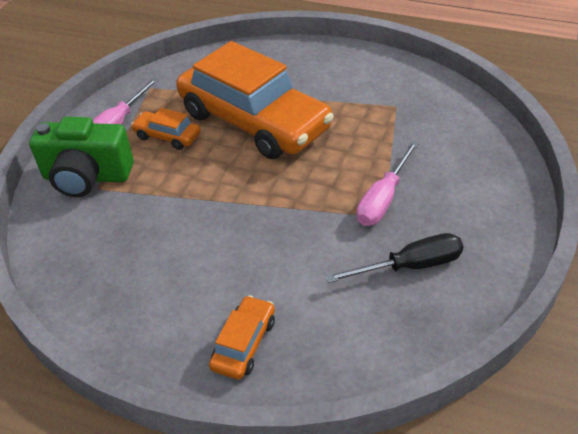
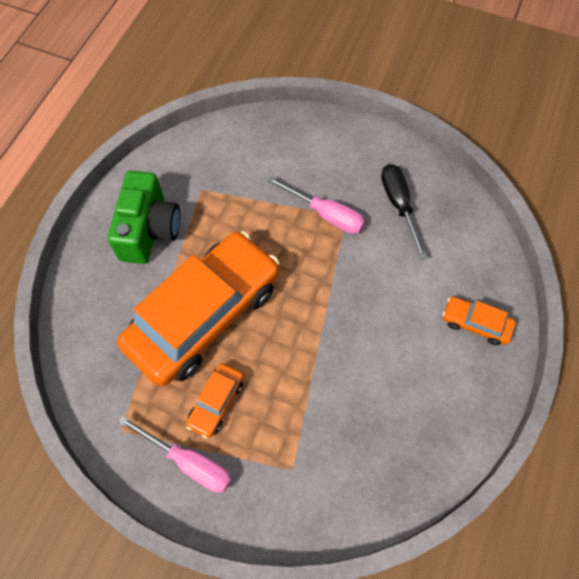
camera: 90 degrees left, 20 degrees up
(87, 177) = (274, 483): green camera -> green camera (149, 230)

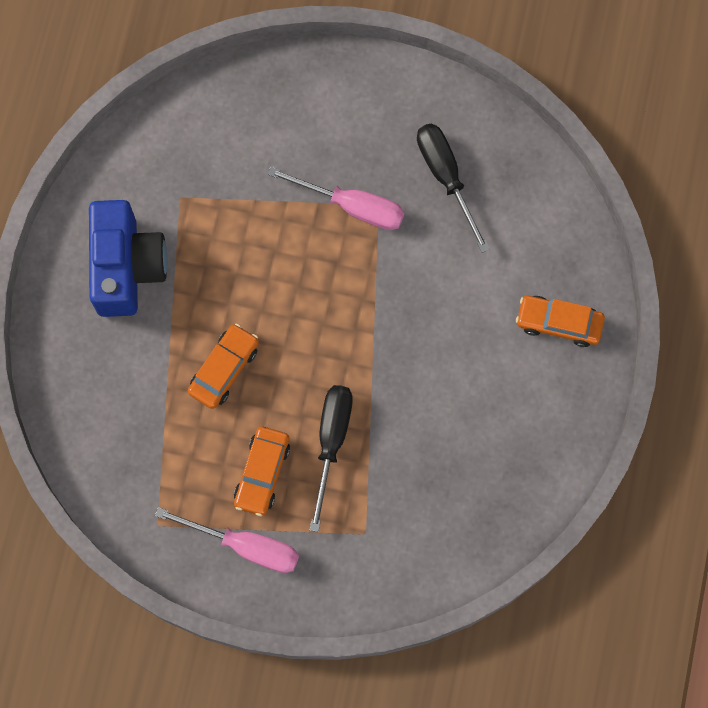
camera: 10 degrees left, 10 degrees up
(149, 230) = (127, 267): green camera -> blue camera
(204, 315) = (224, 369): orange car -> orange car, size x0.41
(277, 387) = (331, 442): none -> black screwdriver

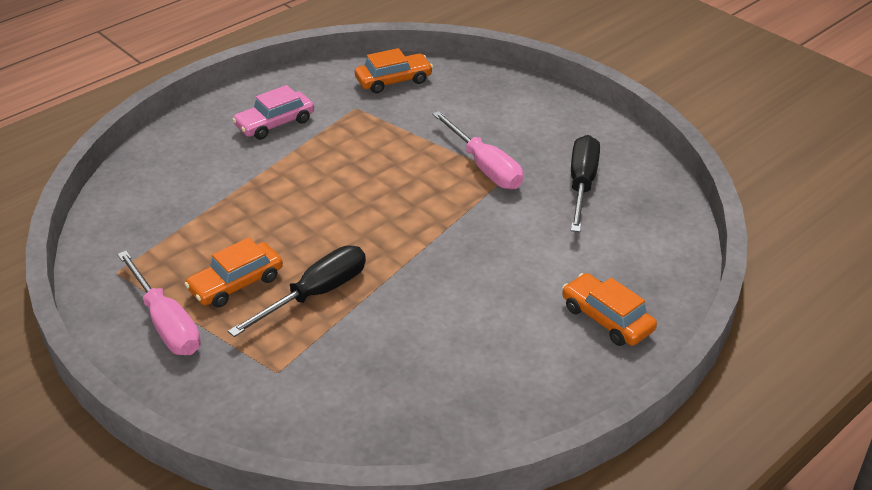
camera: 35 degrees right, 35 degrees down
(127, 267) = (275, 123): blue camera -> pink car
(224, 369) = (280, 208): orange car -> orange car (393, 80)

